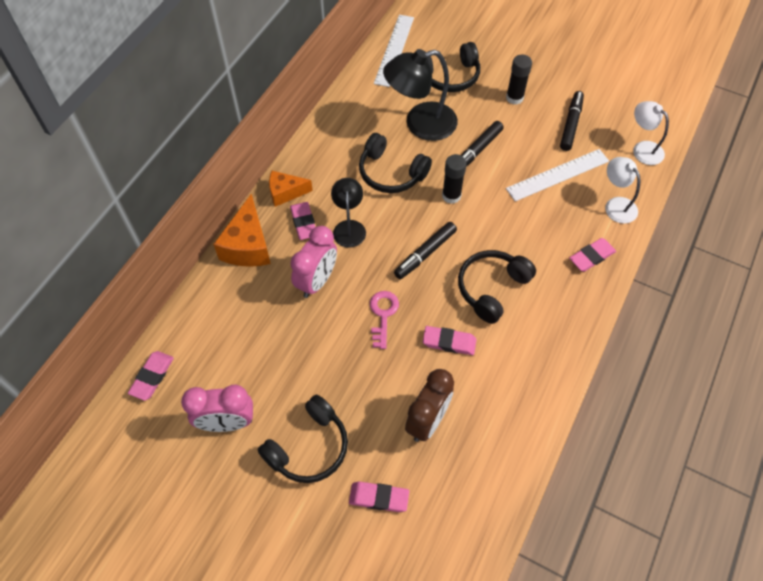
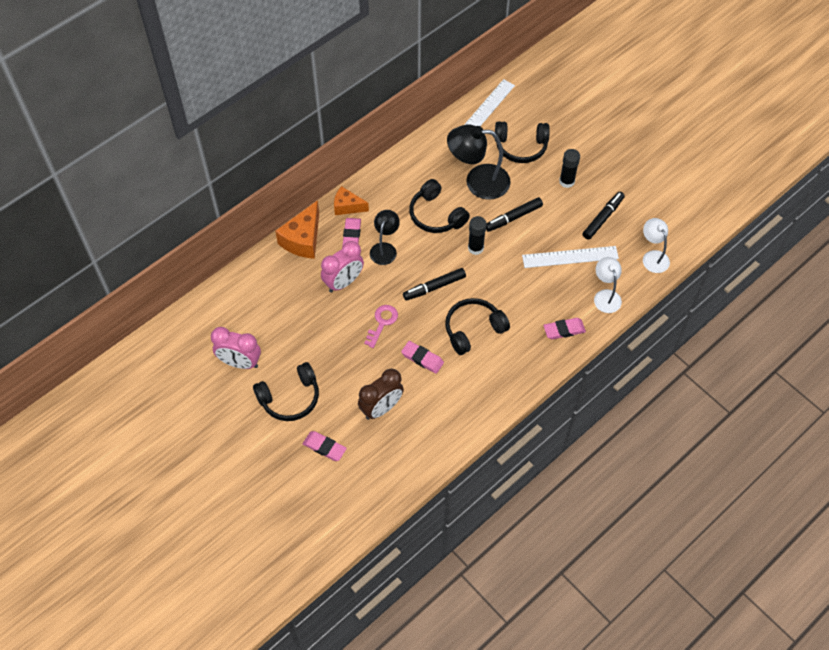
camera: 20 degrees right, 0 degrees up
(152, 377) = (200, 314): pink eraser -> none

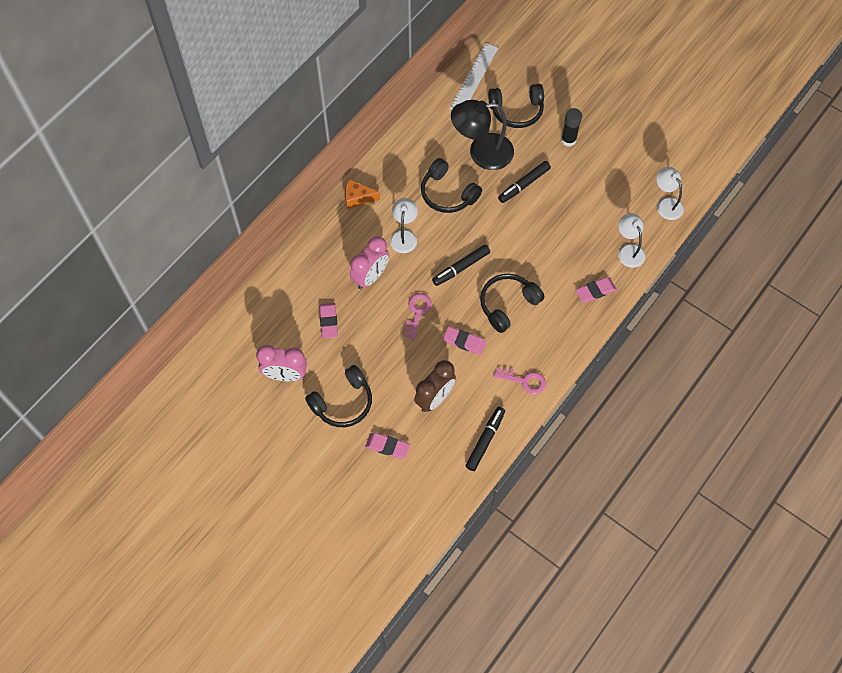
camera: 10 degrees left, 5 degrees up
(303, 239) = (320, 239): orange cheese -> none
(352, 234) = (368, 226): pink eraser -> pink eraser (328, 322)
(385, 249) = (404, 236): black lamp -> white lamp
(474, 406) = (524, 381): none -> pink key
(475, 248) = (493, 221): black glue stick -> none
(570, 257) = (587, 216): white ruler -> none
(603, 218) = (610, 172): black marker -> black marker (485, 440)

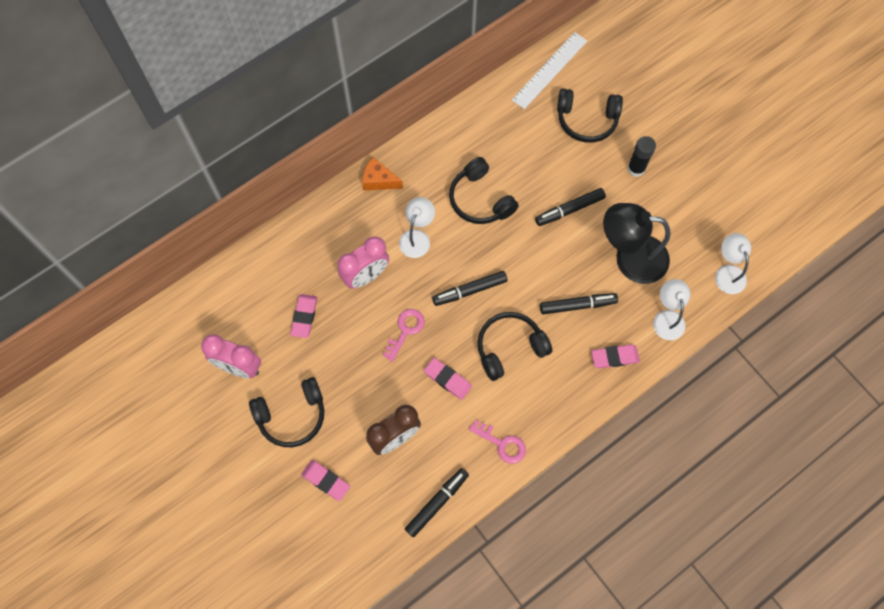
camera: 15 degrees right, 5 degrees up
(481, 153) = (532, 160): black lamp -> black lamp (630, 257)
(553, 258) = (577, 305): none -> black marker

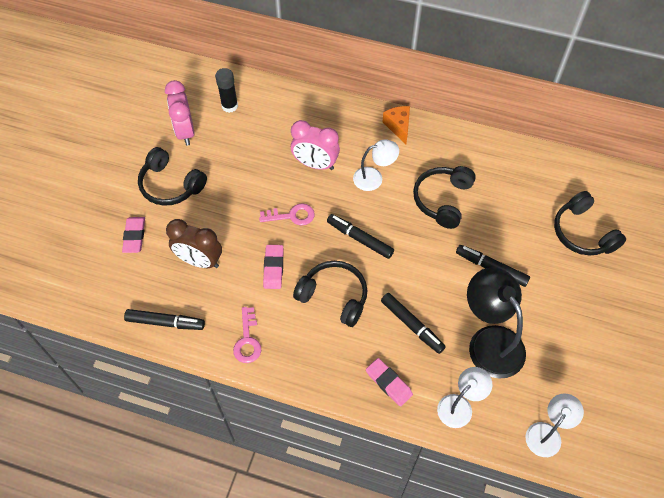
camera: 55 degrees right, 10 degrees down
(304, 317) = (253, 146): pink eraser -> none
(549, 70) = (599, 180): white ruler -> none
(636, 168) = (575, 296): black glue stick -> black glue stick (229, 106)

